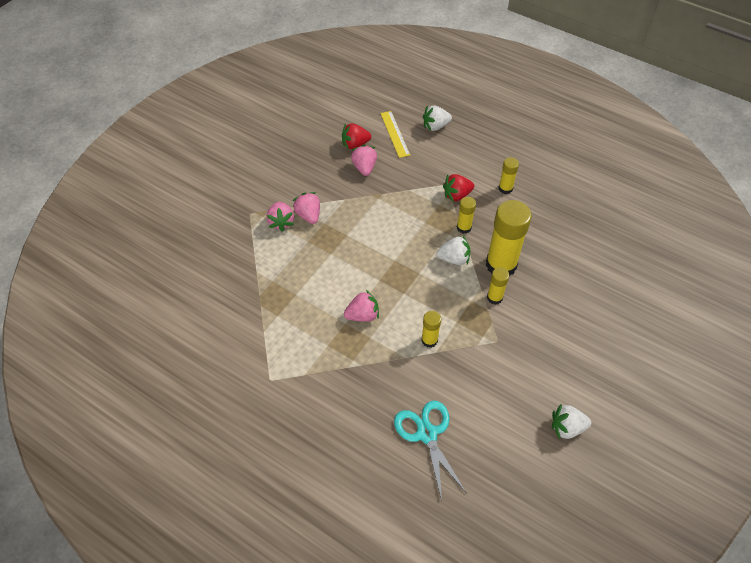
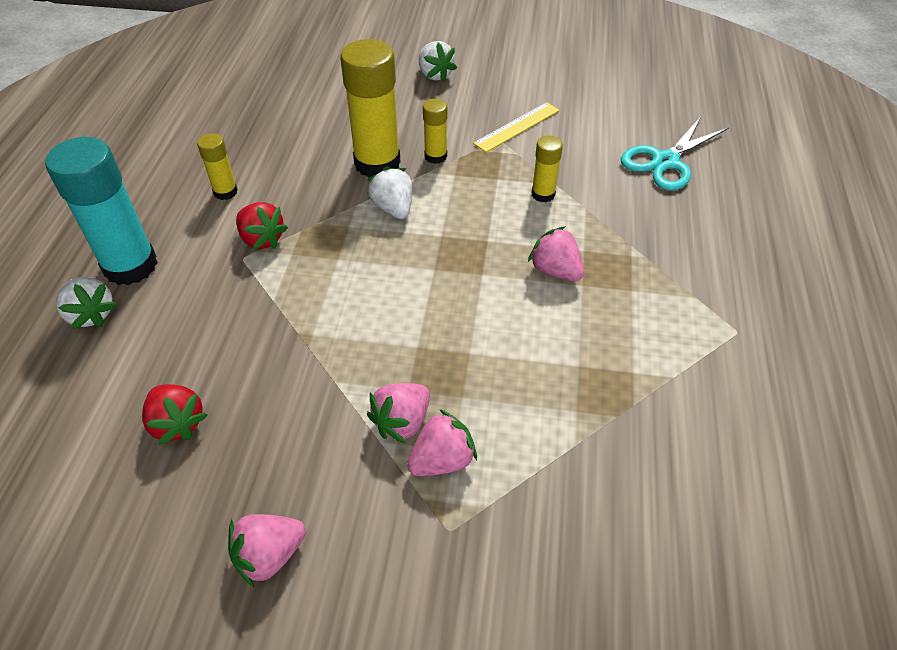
camera: 115 degrees left, 5 degrees down
(364, 167) = (240, 382): pink strawberry -> pink strawberry (269, 555)
(394, 134) = (128, 369): yellow ruler -> yellow ruler (517, 127)
(462, 143) = (130, 266): none -> turquoise glue stick
(464, 227) = (327, 214): yellow glue stick -> none
(567, 427) = (566, 73): white strawberry -> white strawberry (435, 75)

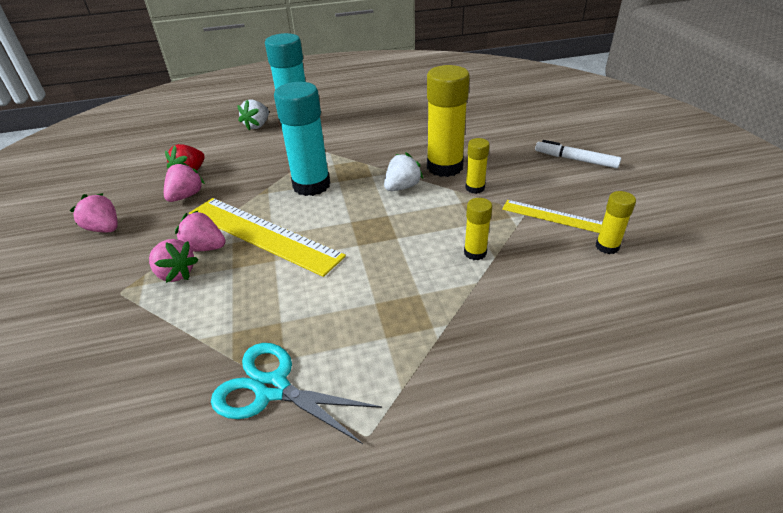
camera: 70 degrees right, 10 degrees down
(225, 192) = (373, 127): yellow glue stick -> yellow glue stick (607, 246)
(262, 239) = (340, 151): red strawberry -> none
(328, 286) = (311, 185): none -> turquoise glue stick
(409, 356) = (262, 234): none -> yellow ruler
(435, 75) = (575, 160): white strawberry -> white marker
(555, 270) = (384, 283): pink strawberry -> pink strawberry (186, 196)
(665, 161) = (598, 324): turquoise scissors -> turquoise scissors (272, 388)

